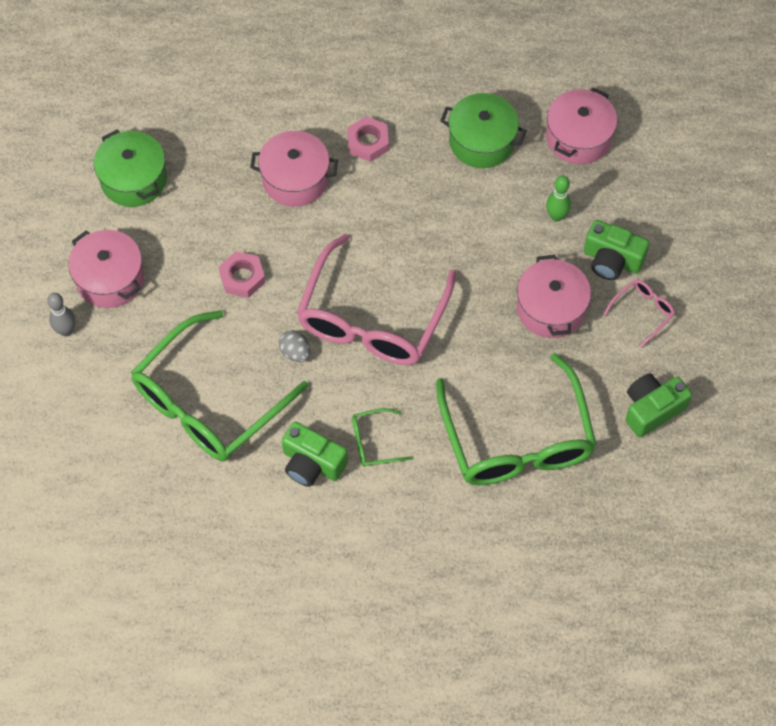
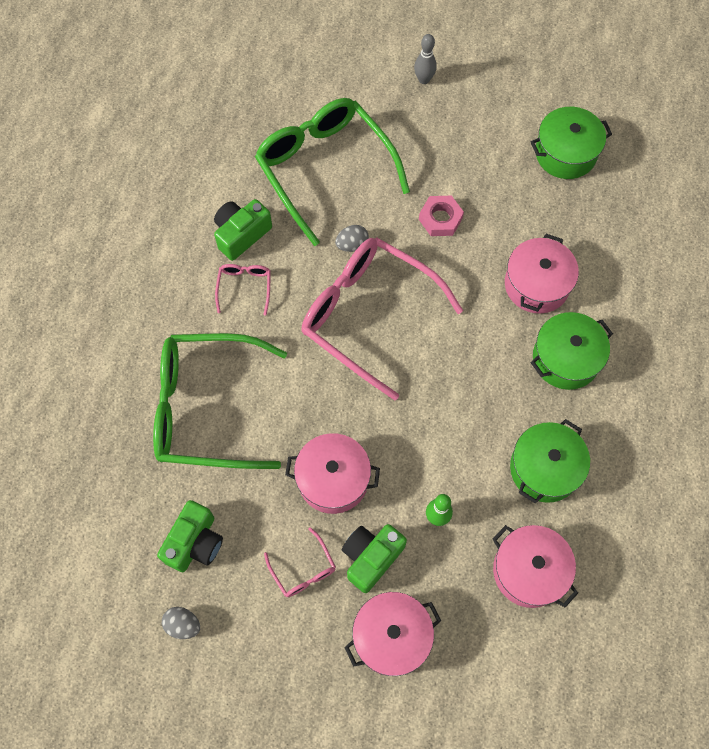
camera: 105 degrees right, 5 degrees up
(110, 279) = (466, 118): pink pot -> pink pot (391, 637)
(368, 142) = (565, 359): pink nut -> green pot
(374, 442) = (244, 287): green glasses -> pink glasses
(652, 409) = (195, 542): green camera -> green camera turned 45 degrees clockwise
(728, 397) = (183, 625): none -> grey egg

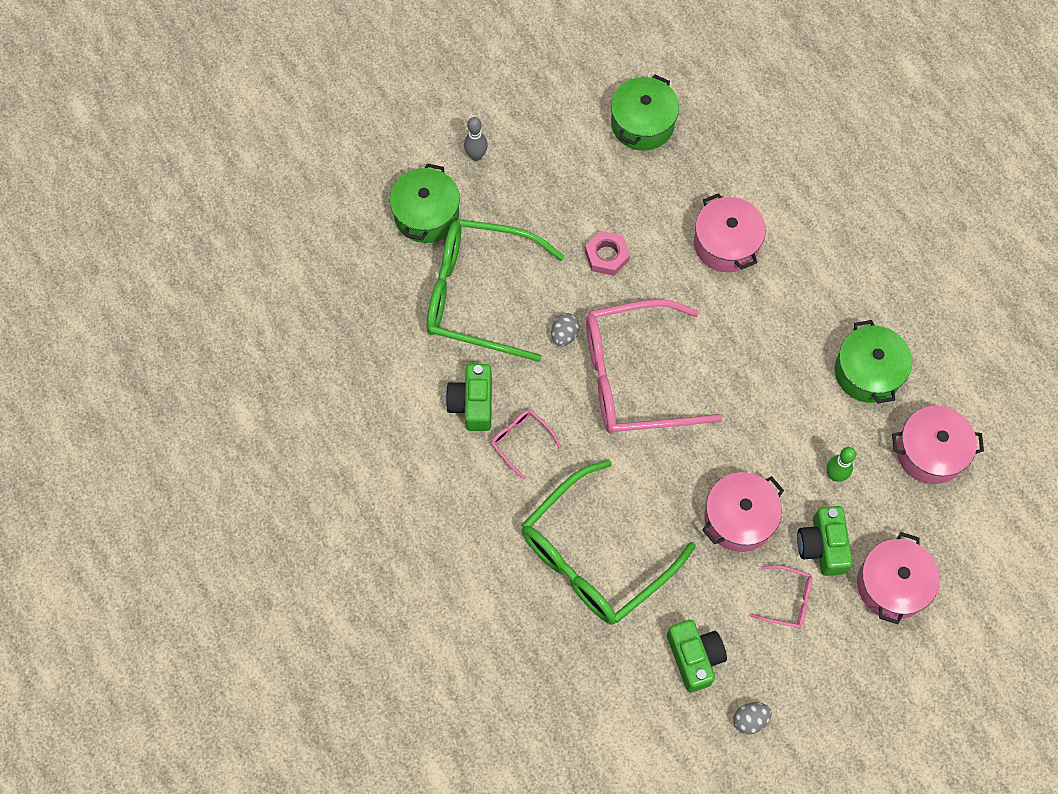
camera: 45 degrees left, 0 degrees up
(565, 359) = (801, 280): green pot -> green pot (426, 215)

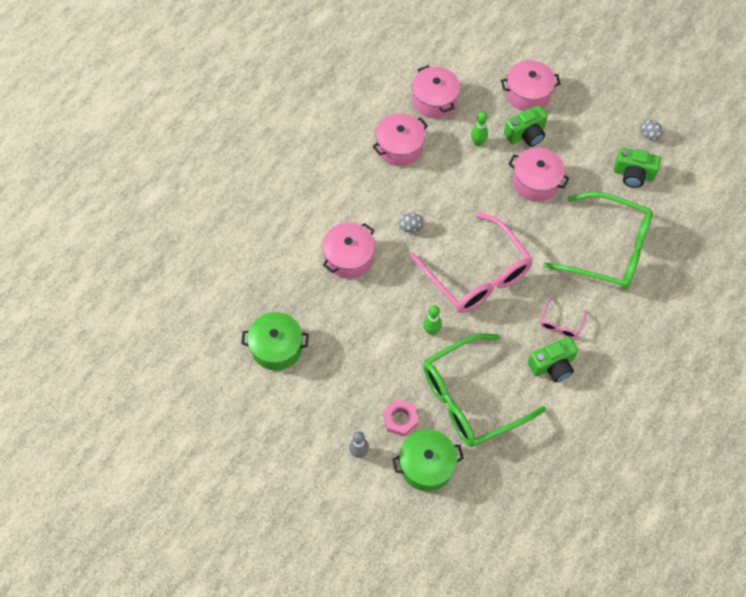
camera: 115 degrees left, 5 degrees down
(479, 294) = (471, 398): green glasses -> green glasses turned 75 degrees clockwise
(564, 335) = (470, 329): grey egg -> grey egg (410, 227)
(584, 291) = (431, 331): none -> green bowling pin
(607, 256) = (396, 327): pink nut -> pink nut (400, 419)
(694, 657) = (633, 174): green camera -> green camera turned 120 degrees counterclockwise
(787, 600) = (569, 140): pink glasses -> none
(868, 372) = (399, 147): green pot -> pink pot

